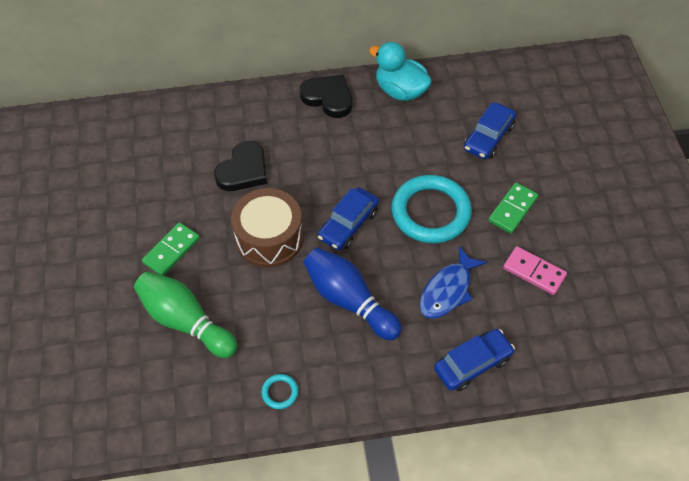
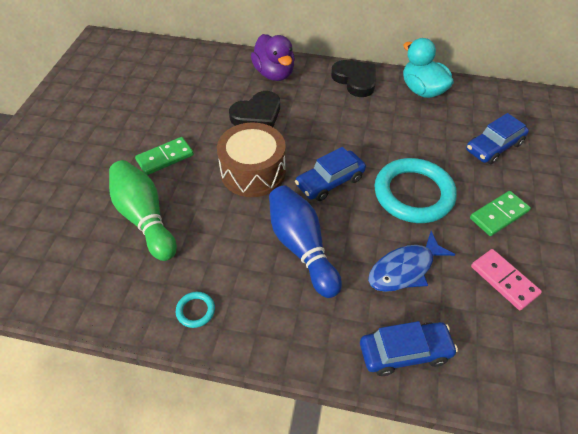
camera: 20 degrees right, 5 degrees down
(239, 114) = (274, 74): none -> purple duck

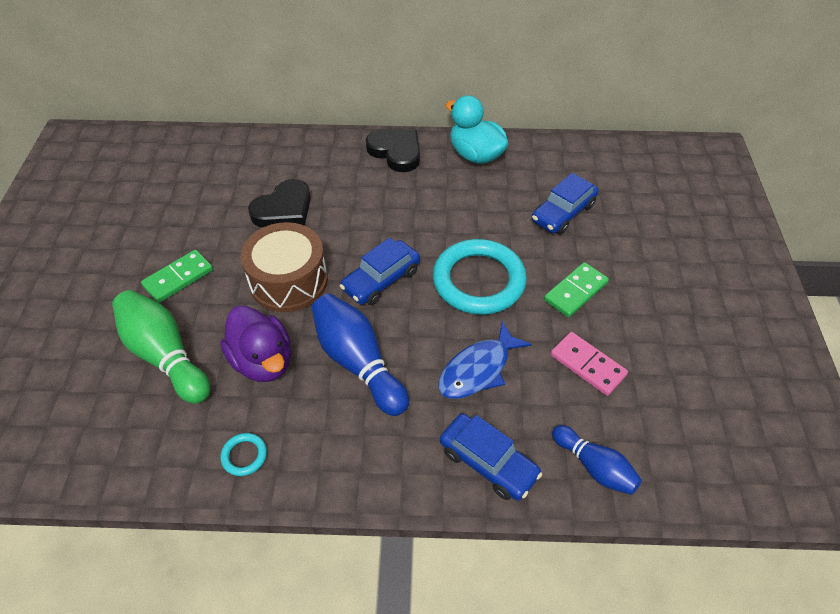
camera: 10 degrees left, 0 degrees up
(274, 74) = (297, 155): purple duck -> purple duck (263, 361)
(404, 352) = (488, 462): blue car -> blue car turned 60 degrees clockwise
(502, 373) = (594, 467): none -> blue bowling pin

